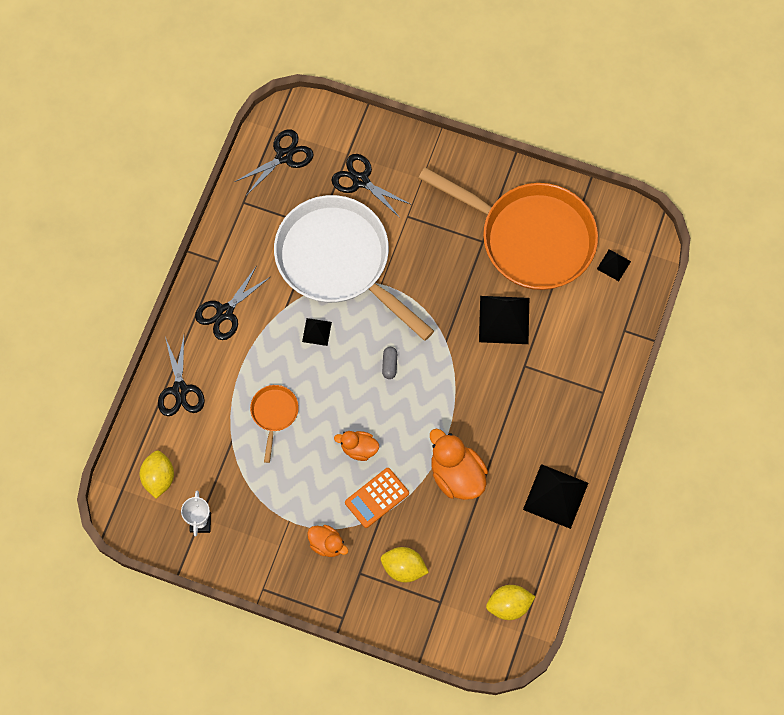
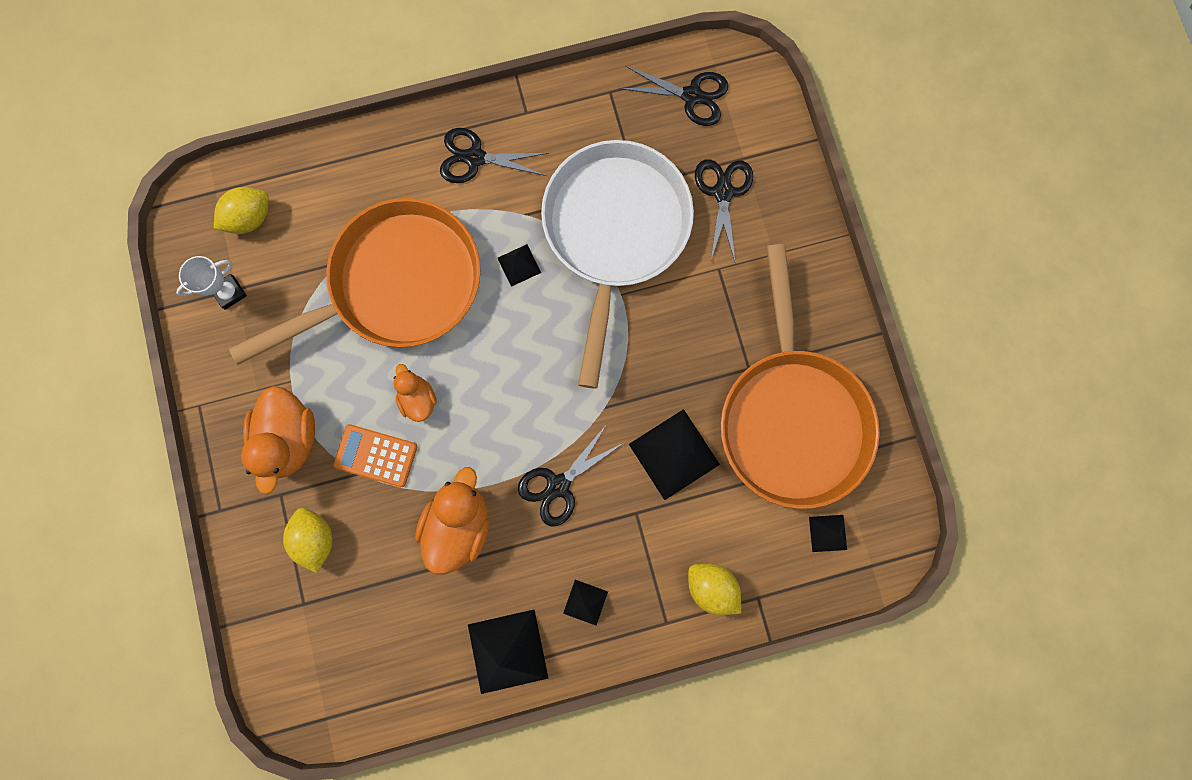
camera: 55 degrees right, 10 degrees up
(180, 390) = (359, 173): black scissors -> black scissors (558, 485)
(274, 414) = (397, 285): orange pan -> orange pan, size x2.43
(327, 544) = (290, 438): orange duck -> orange duck, size x1.73
(389, 365) = (535, 366): grey capsule -> none
(509, 605) = (347, 683): yellow lemon -> yellow lemon (711, 586)
(557, 431) = (585, 602): none -> black pyramid

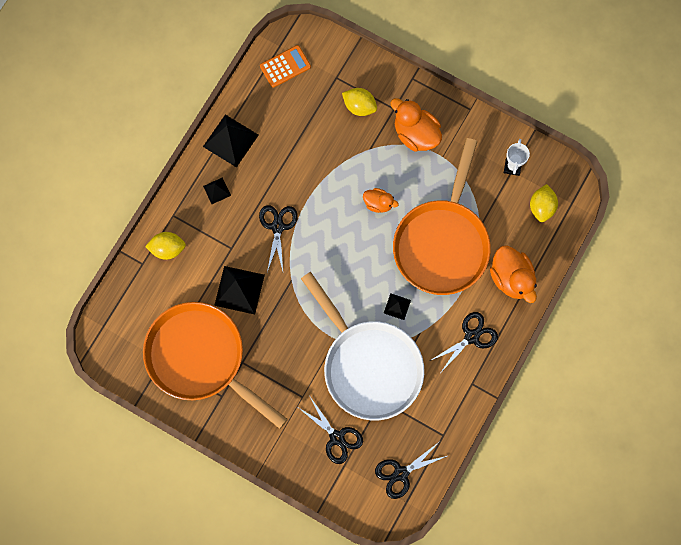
camera: 135 degrees right, 5 degrees down
(376, 455) = (371, 162): orange calculator -> orange calculator (285, 66)
(459, 524) = (304, 170): orange duck -> orange duck (511, 278)
(828, 533) = (136, 322): black pyramid -> none

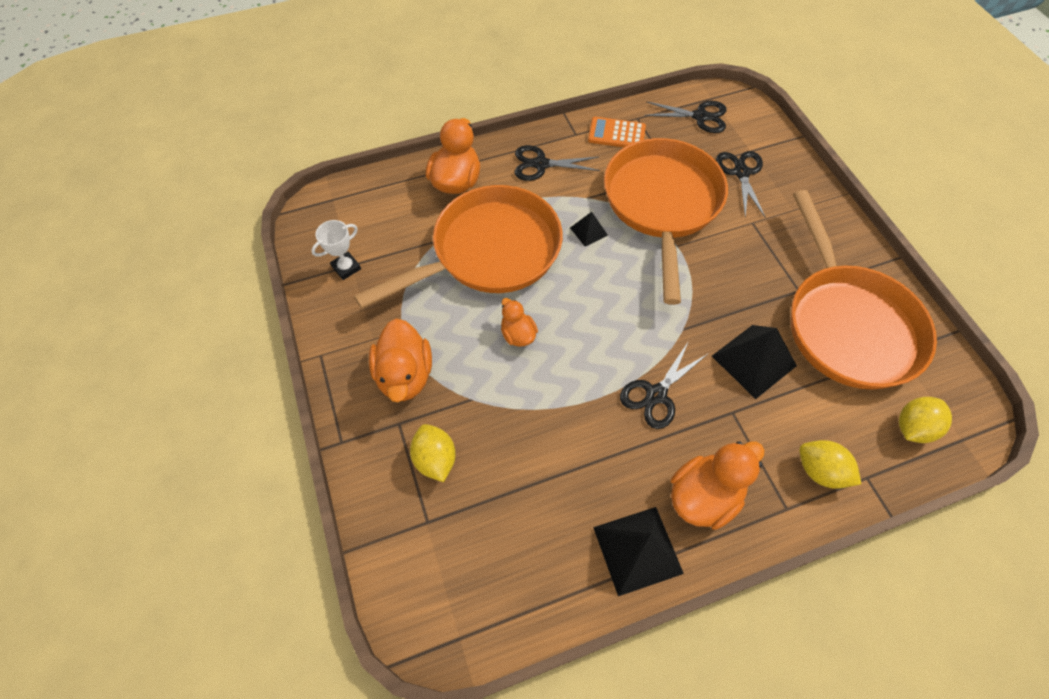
camera: 140 degrees left, 15 degrees down
(217, 190) = (704, 496): black pyramid -> orange duck
(285, 66) = (478, 597): orange calculator -> orange calculator (616, 134)
(368, 366) = (662, 204): white pan -> orange pan
(541, 207) = (362, 215): yellow lemon -> yellow lemon (913, 427)

